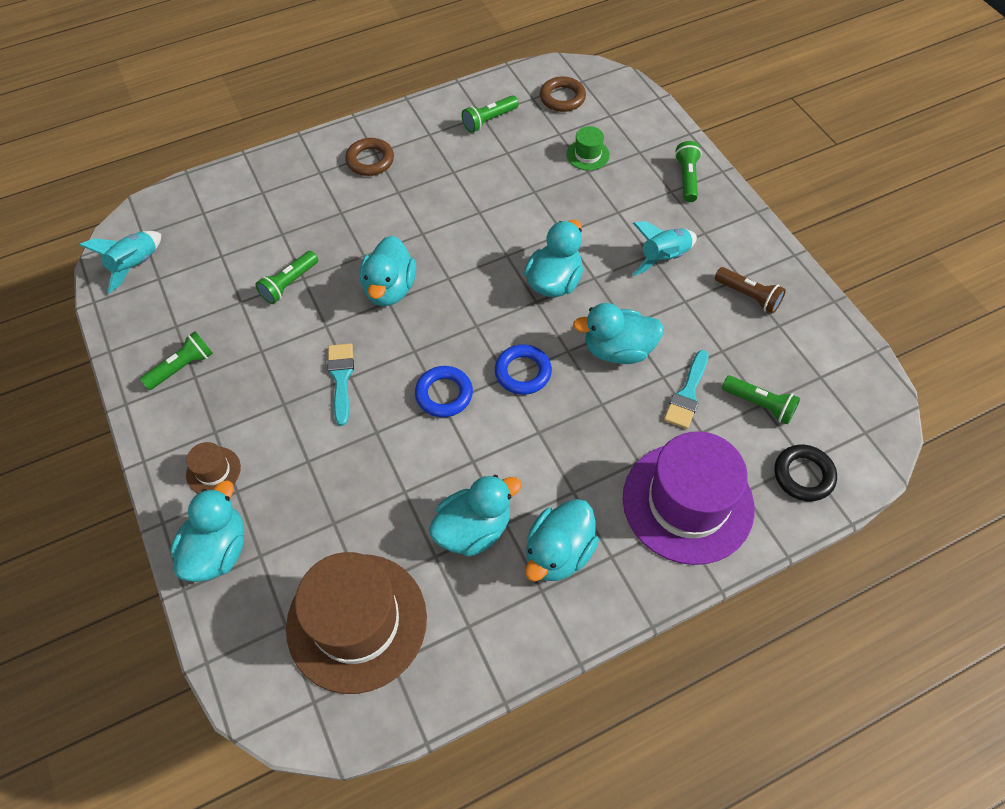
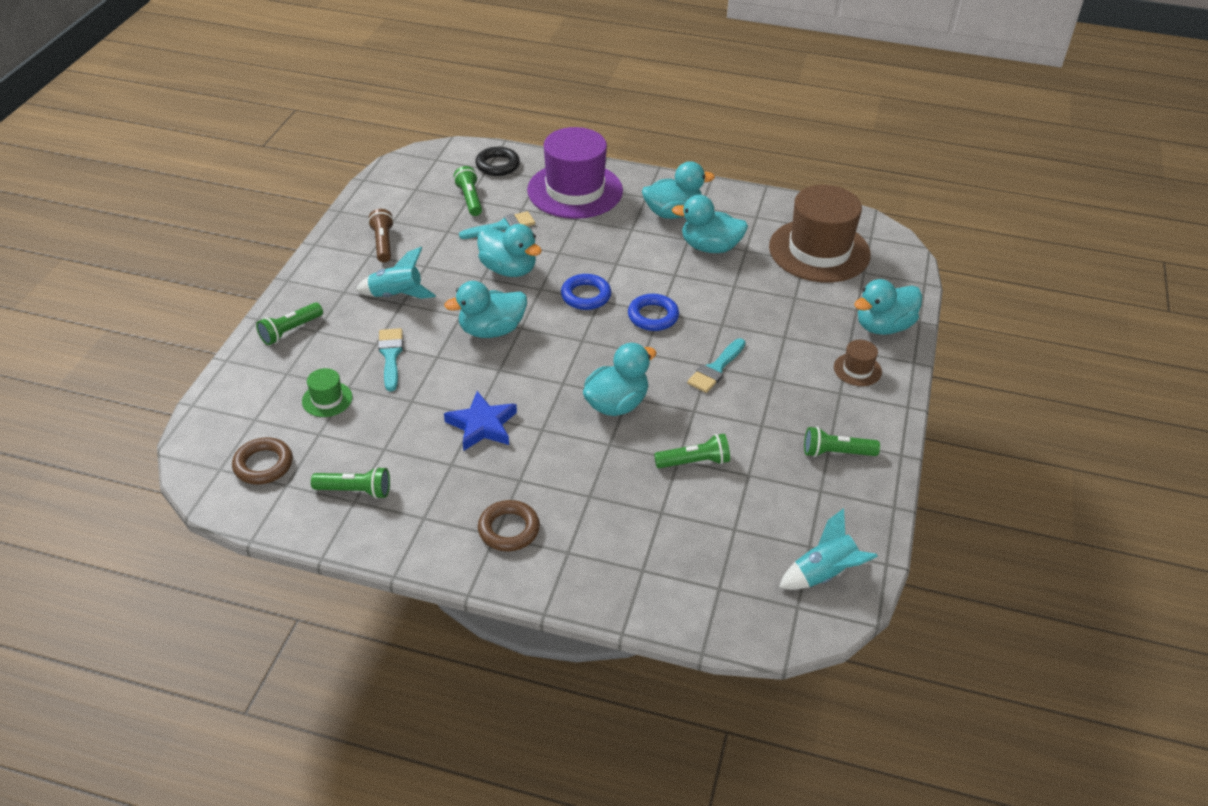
camera: 140 degrees left, 15 degrees down
(466, 208) = (482, 425): none -> blue star
(594, 210) = (390, 356): none -> turquoise brush

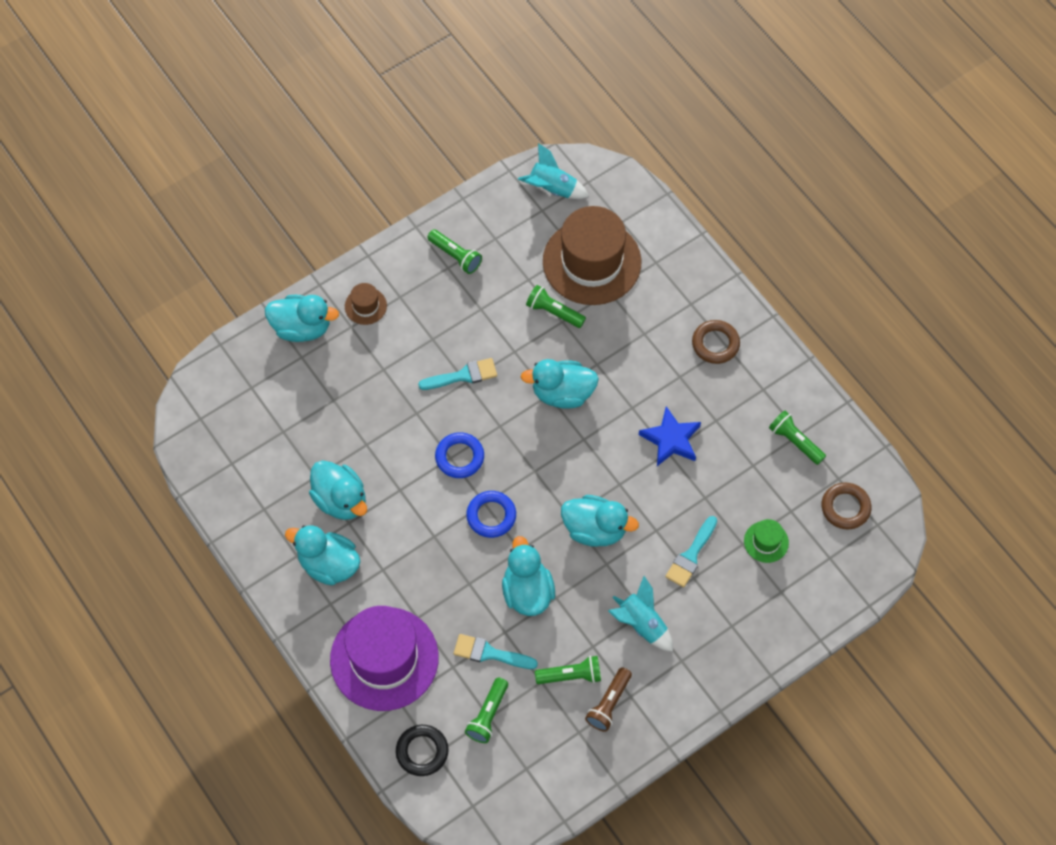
camera: 140 degrees left, 20 degrees up
(290, 331) = (752, 640): green flashlight -> green flashlight (571, 675)
(819, 251) = (259, 433): brown hat -> brown hat (592, 262)

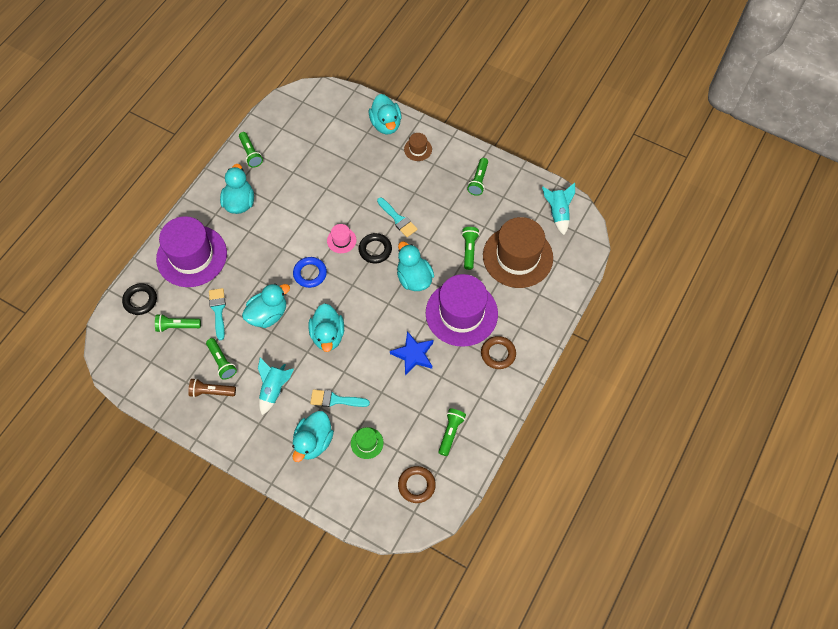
camera: 65 degrees right, 0 degrees up
(253, 520) = (251, 153): none -> green flashlight
(340, 500) = (283, 191): turquoise duck -> turquoise duck (313, 442)
(459, 457) = (341, 240): blue ring -> pink hat
(496, 422) = (375, 250): none -> black ring
(640, 360) = (461, 313): none -> purple hat

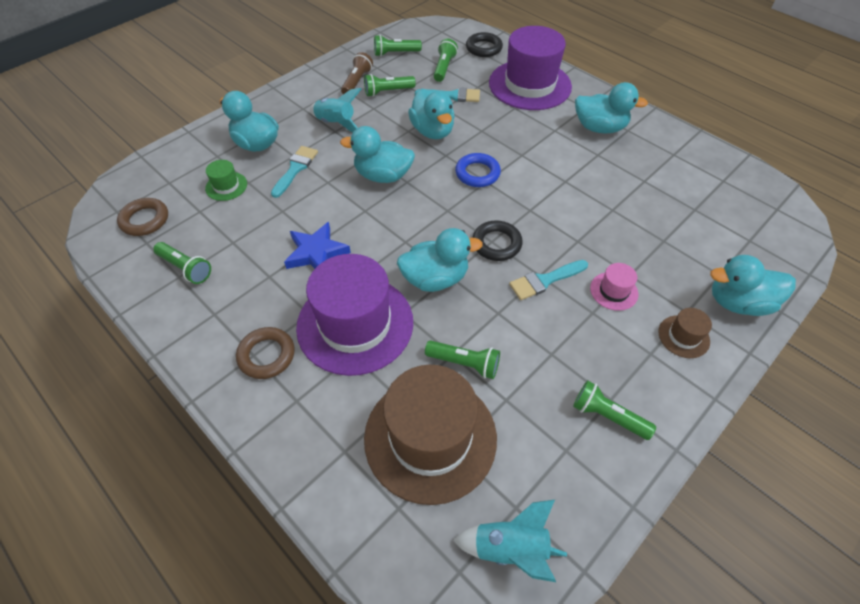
camera: 105 degrees right, 10 degrees down
(251, 153) = (678, 146): green flashlight -> green flashlight (395, 53)
(341, 240) = (521, 211): pink hat -> pink hat (614, 291)

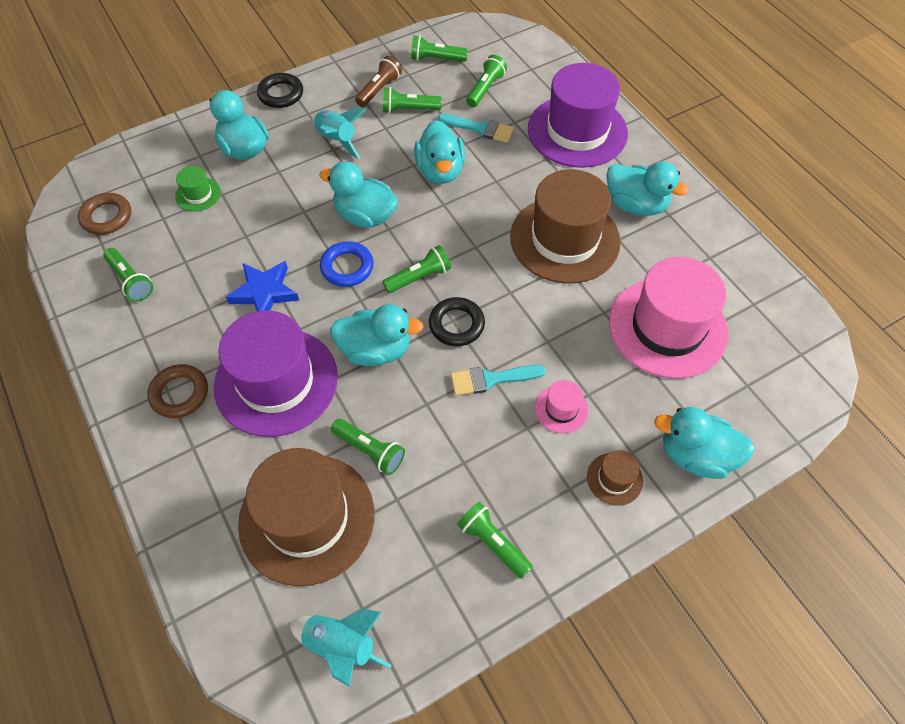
camera: 15 degrees right, 5 degrees up
(295, 169) = (275, 188): turquoise brush -> none
(448, 213) = (419, 277): none -> green flashlight
(477, 173) = (469, 234): blue ring -> blue ring (347, 267)
(483, 48) = (543, 70): black ring -> black ring (281, 94)
(556, 162) = (564, 239): none -> brown hat
(667, 211) = (667, 327): none -> pink hat

